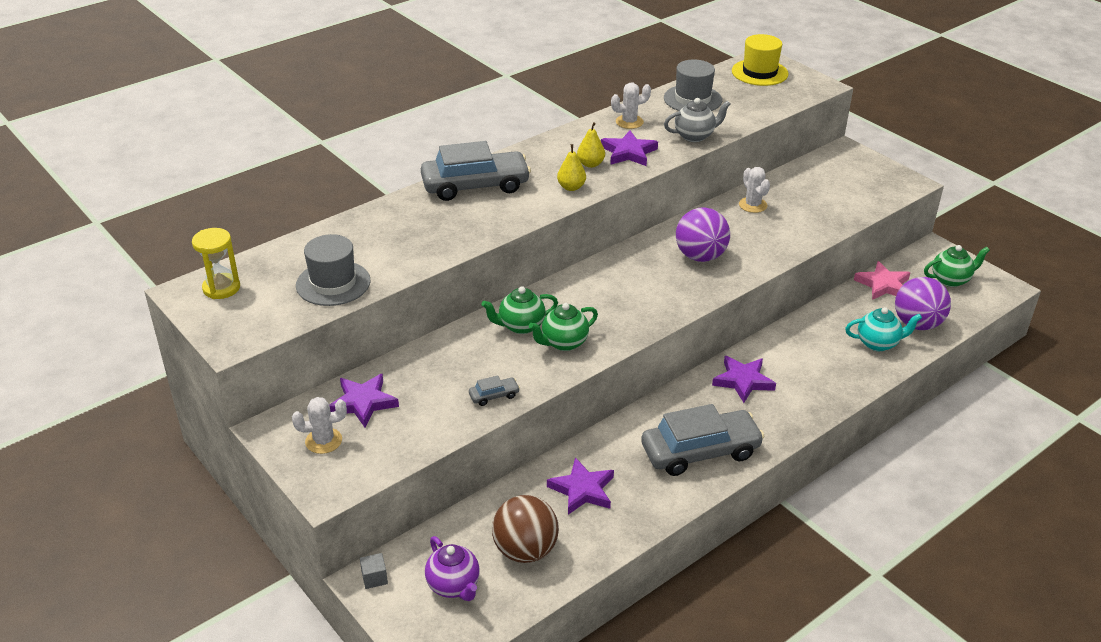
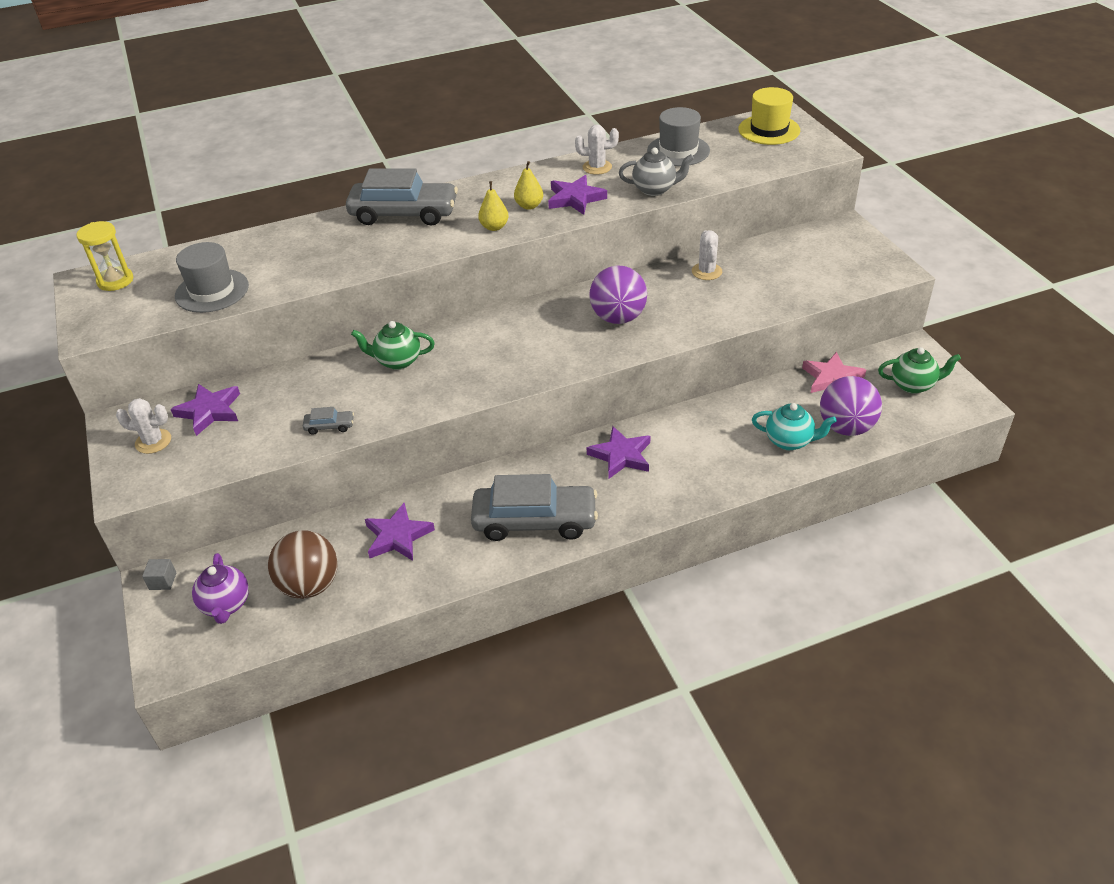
camera: 20 degrees right, 5 degrees up
(563, 343) = (427, 385): green teapot -> none

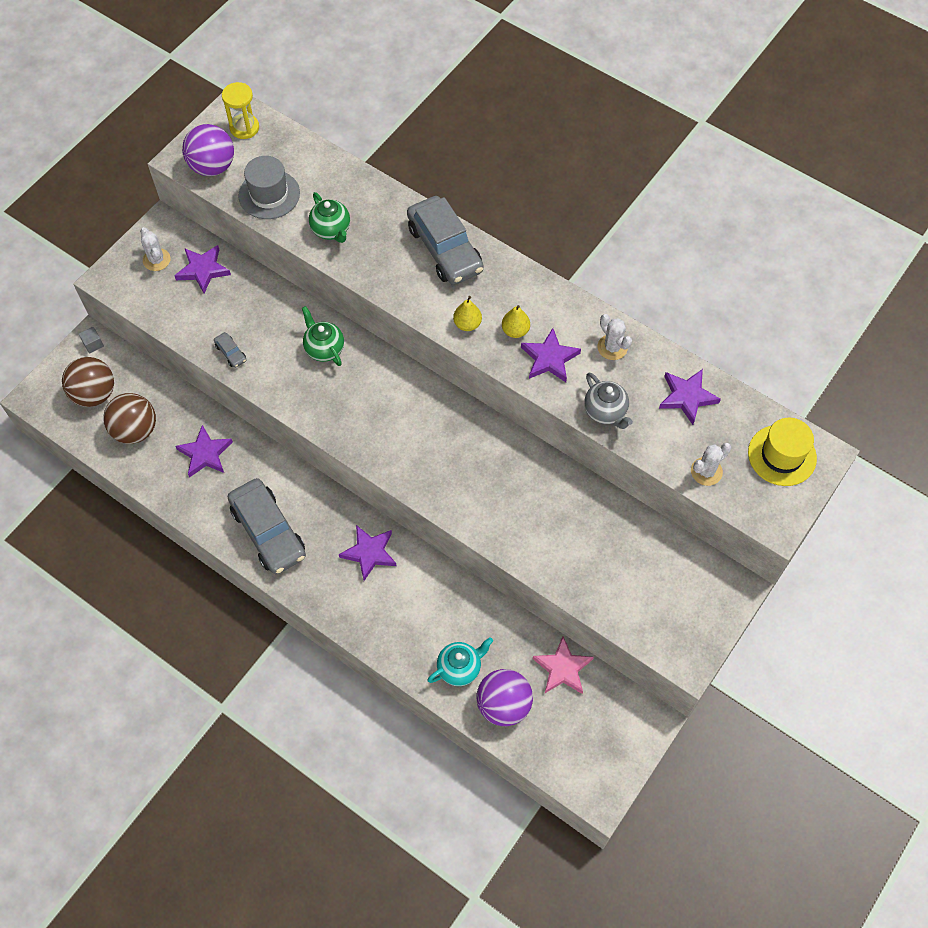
camera: 55 degrees right, 20 degrees up
(226, 605) = (94, 394): purple teapot -> brown ball
(618, 318) = (472, 470): purple ball -> purple ball (212, 166)
(678, 151) = (687, 397): grey hat -> purple star
(706, 271) = (582, 505): white cactus -> white cactus (706, 471)
(789, 441) = (460, 668): turquoise teapot -> turquoise teapot turned 105 degrees counterclockwise
(913, 385) = (595, 738): green teapot -> green teapot (331, 230)

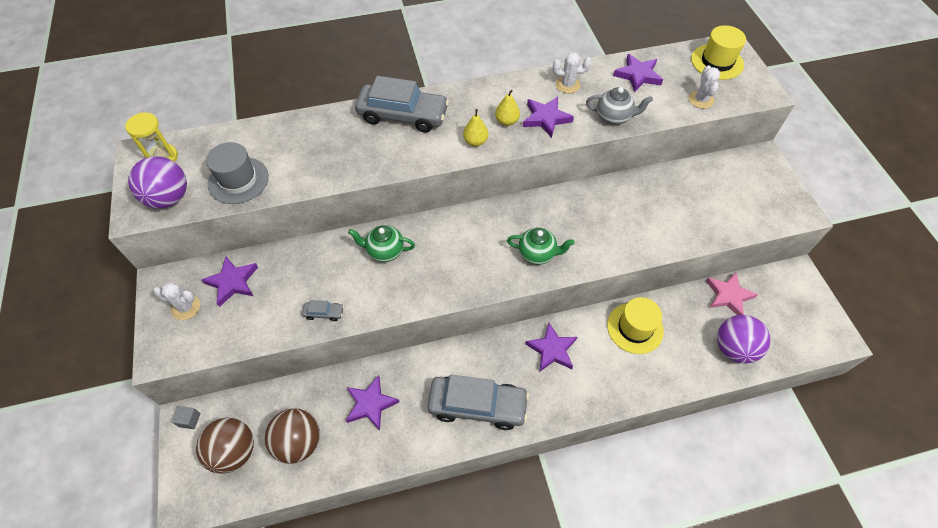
camera: 50 degrees left, 5 degrees down
(331, 230) = (314, 164): green teapot -> green teapot (537, 254)
(451, 607) = (635, 328): none -> yellow hat
(460, 668) = (687, 355): turquoise teapot -> none

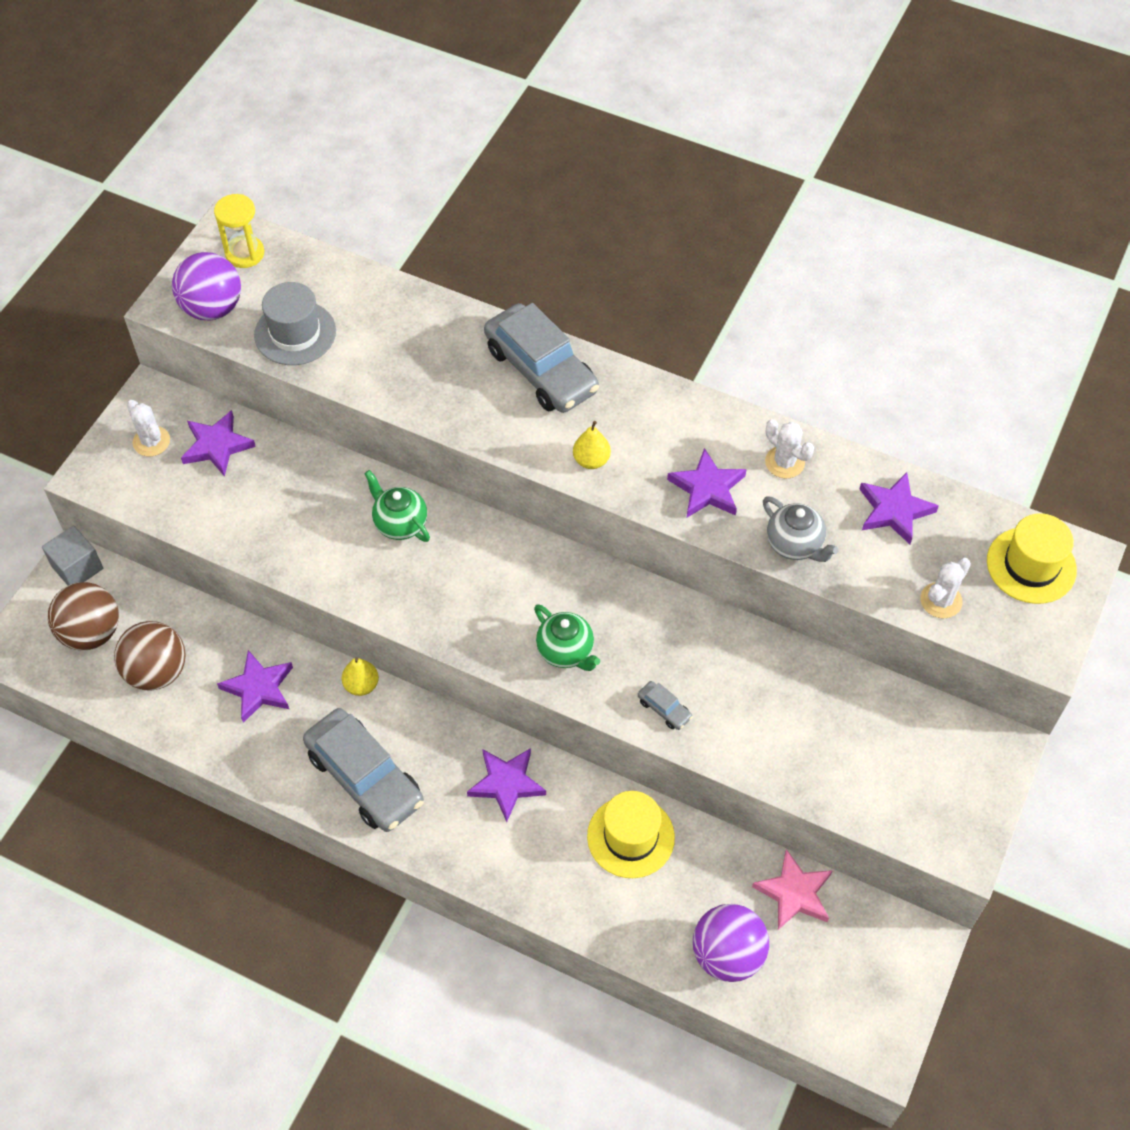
camera: 40 degrees right, 0 degrees up
(189, 420) = (77, 567): grey cube -> grey cube, size x1.73
(324, 313) = (276, 547): grey car -> grey car (664, 709)
(507, 121) = (655, 460): yellow pear -> yellow pear (361, 685)

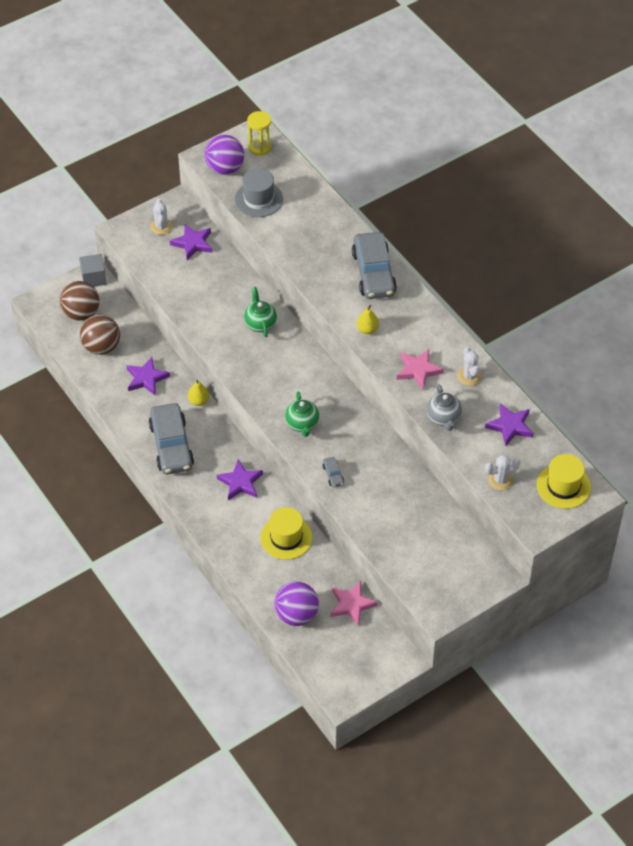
camera: 30 degrees right, 5 degrees down
(707, 488) = (418, 370): purple star -> pink star

